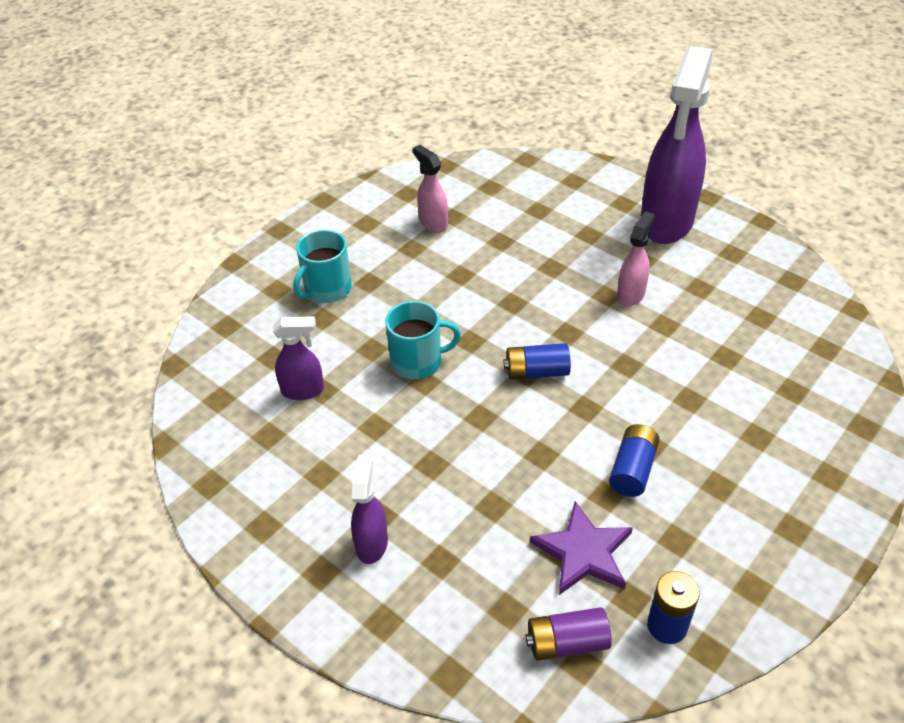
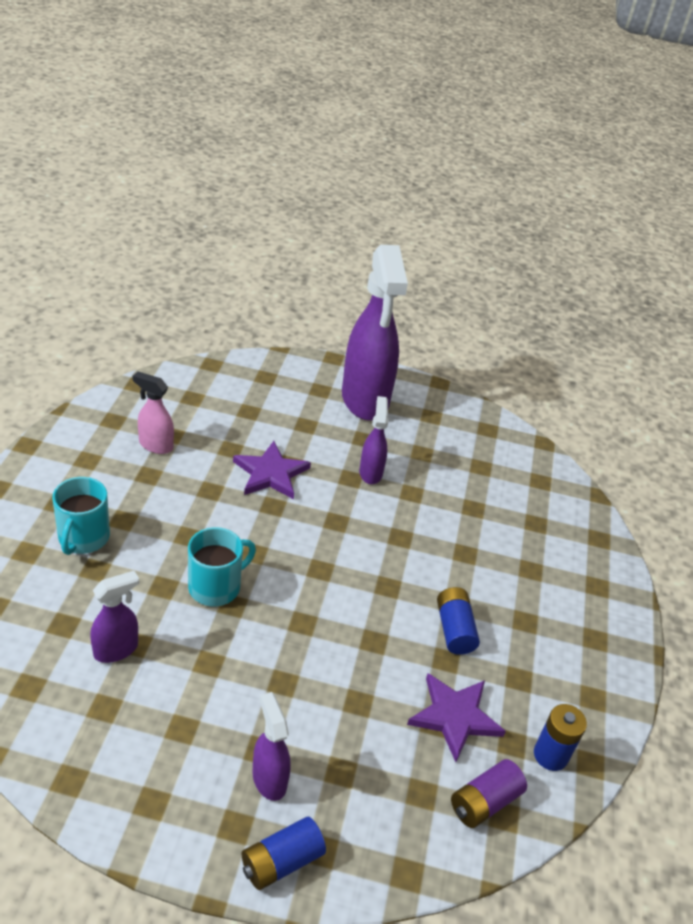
camera: 35 degrees left, 5 degrees down
(527, 272) = (270, 473): none -> purple star
(536, 372) = (329, 565): blue battery -> blue battery (281, 862)
(631, 294) = (370, 472): pink spray bottle -> purple spray bottle

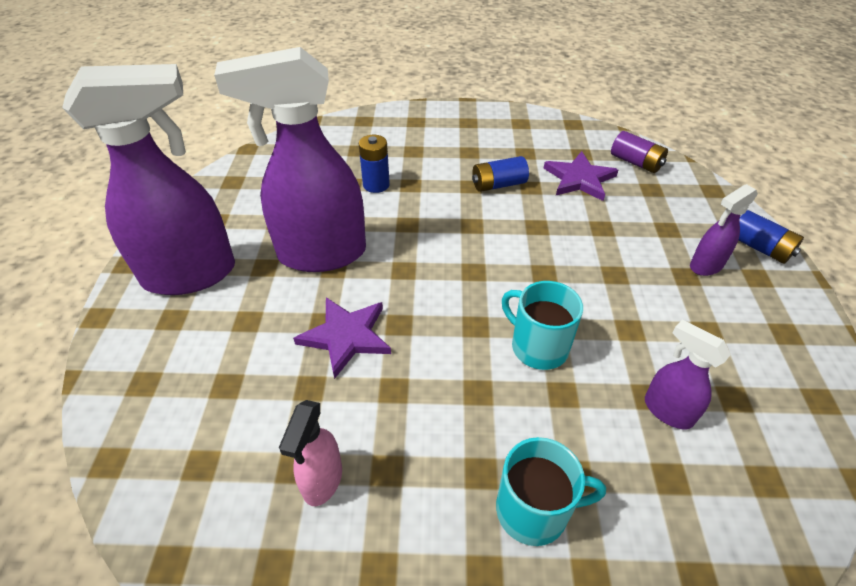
camera: 95 degrees left, 5 degrees up
(370, 472) = (321, 254): purple spray bottle -> purple spray bottle, size x2.17
(550, 755) = (579, 138): blue battery -> blue battery (376, 185)

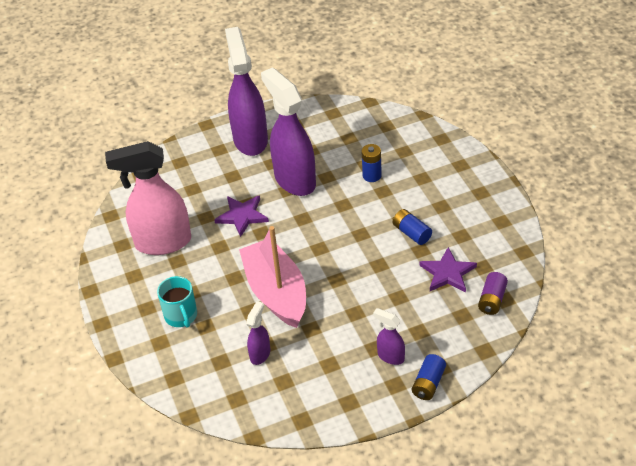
camera: 70 degrees right, 0 degrees up
(191, 274) = (250, 139): purple spray bottle -> purple spray bottle turned 150 degrees counterclockwise
(322, 481) = (162, 242): pink spray bottle -> pink spray bottle, size x2.17
(538, 346) = (276, 292): turquoise mug -> pink boat

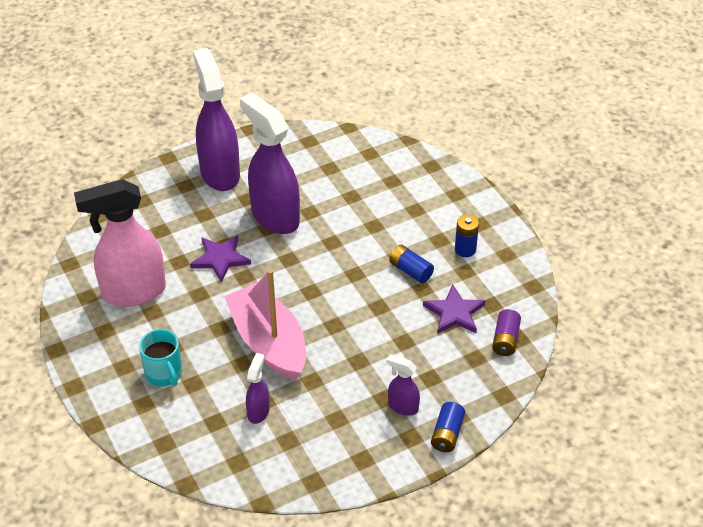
camera: 10 degrees left, 0 degrees up
(372, 175) = (360, 209): blue battery -> blue battery (465, 249)

